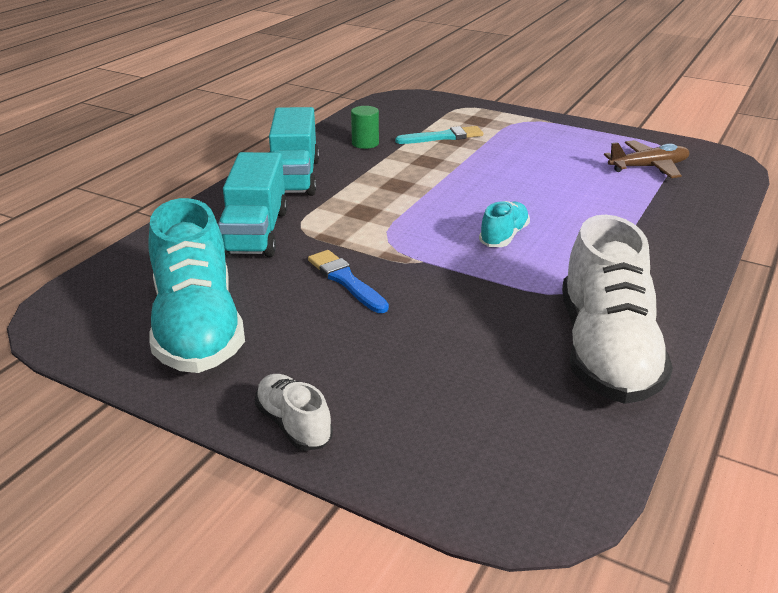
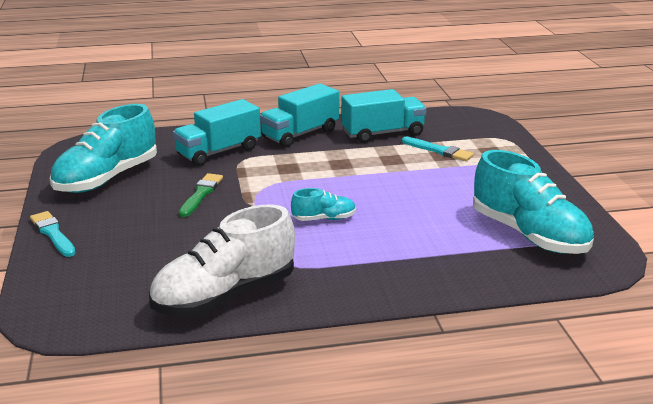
camera: 50 degrees right, 5 degrees down
(294, 424) = (53, 233): white shoe -> turquoise brush
(346, 280) = (201, 194): blue brush -> green brush
(365, 143) = (382, 133): green cylinder -> turquoise truck
(648, 167) = (529, 235): brown plane -> turquoise shoe

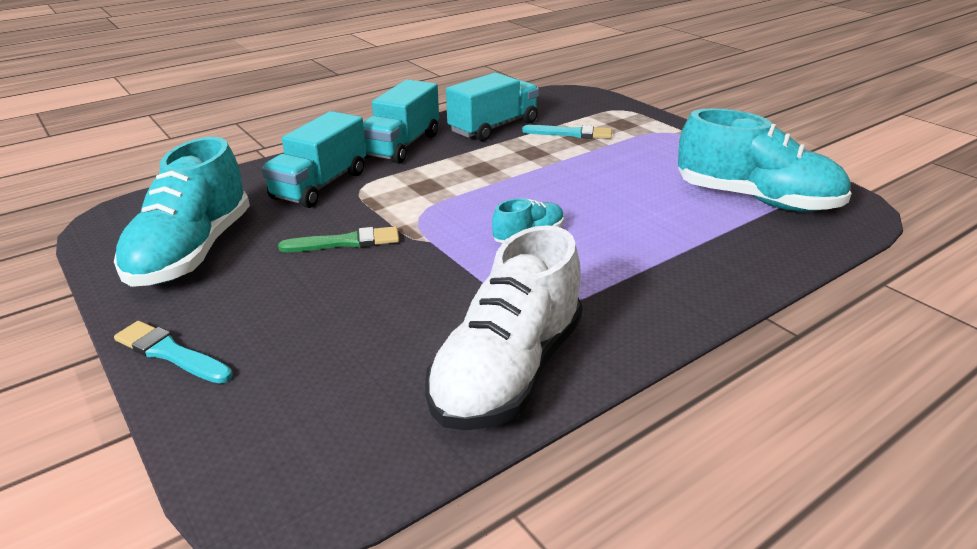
camera: 25 degrees left, 5 degrees up
(201, 194) = (346, 242): green brush -> green brush turned 90 degrees clockwise

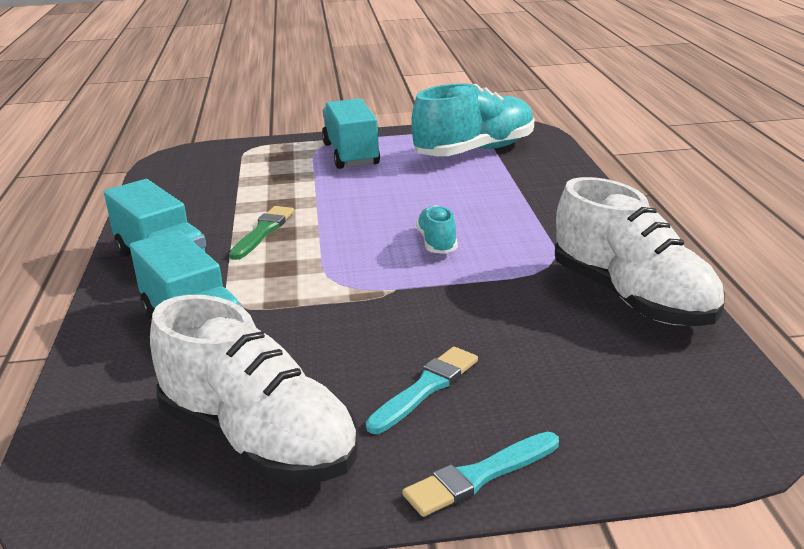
camera: 60 degrees left, 5 degrees down
(192, 252) = (258, 440): turquoise shoe -> white shoe
(346, 242) = (349, 333): green brush -> green brush (263, 231)
(493, 127) = (195, 207): turquoise truck -> turquoise truck (351, 154)
(571, 133) = (267, 179): turquoise brush -> turquoise brush (426, 388)

